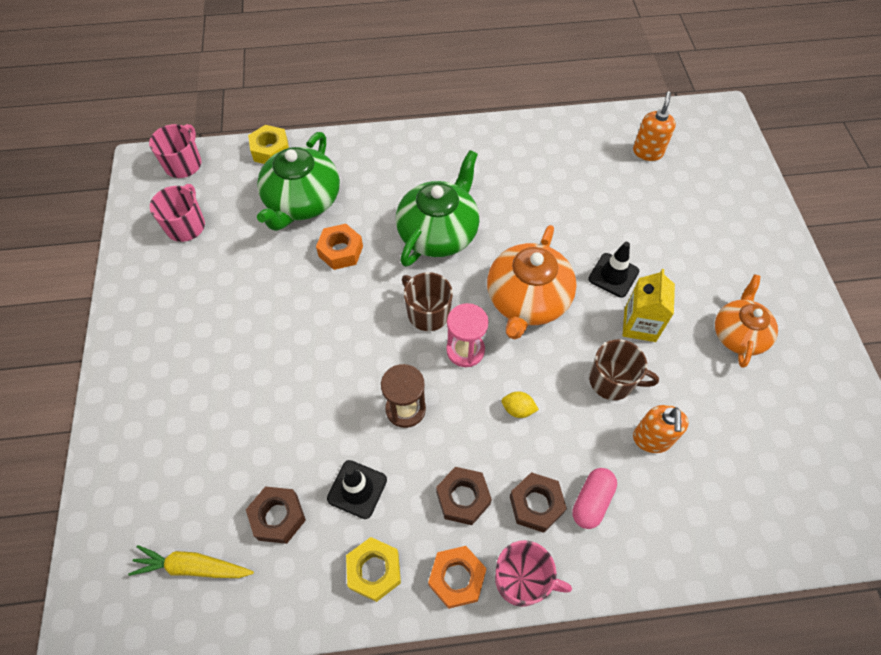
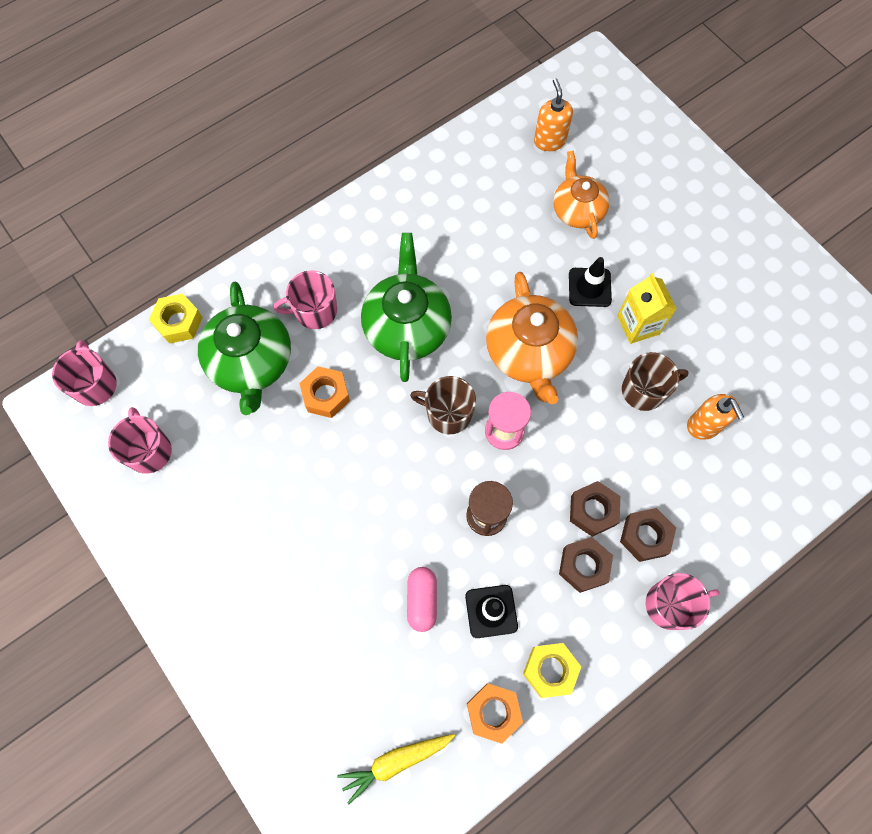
camera: 30 degrees left, 10 degrees up
(278, 517) = (439, 675): brown nut -> brown nut (593, 510)
(374, 188) = (314, 311): none -> pink mug
(456, 578) = (619, 635): orange nut -> orange nut (493, 712)
(518, 409) = (582, 461): yellow lemon -> none
(591, 501) = (687, 507): pink capsule -> pink capsule (422, 600)
(738, 334) = (722, 289): orange teapot -> orange teapot (577, 210)

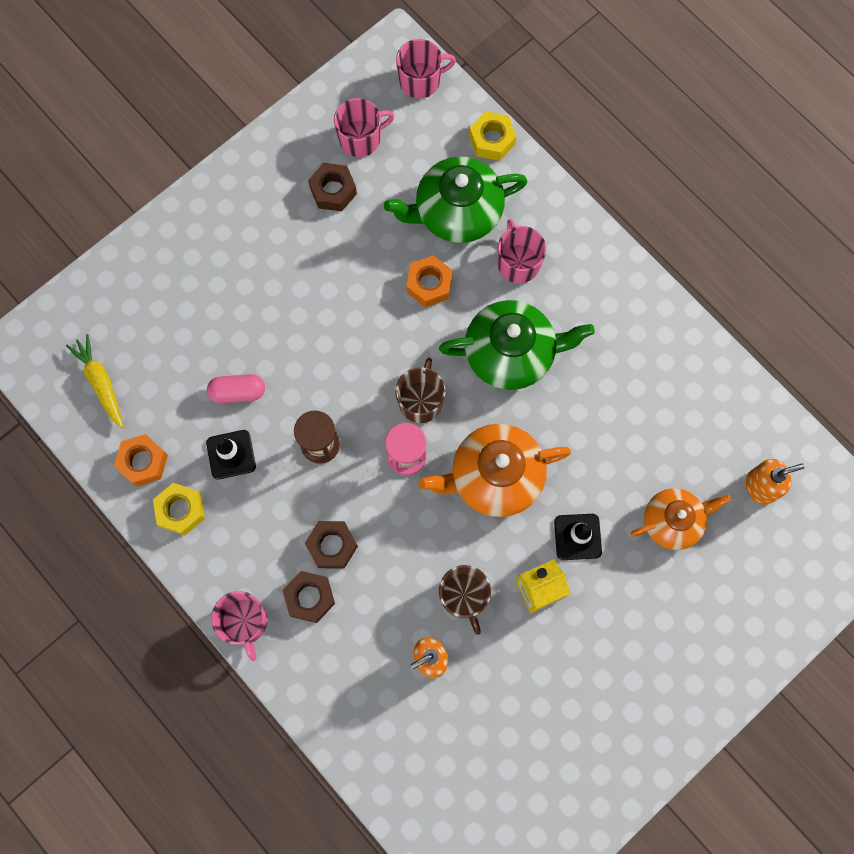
camera: 85 degrees right, 5 degrees up
(584, 566) = (277, 538): brown nut -> brown nut (333, 191)

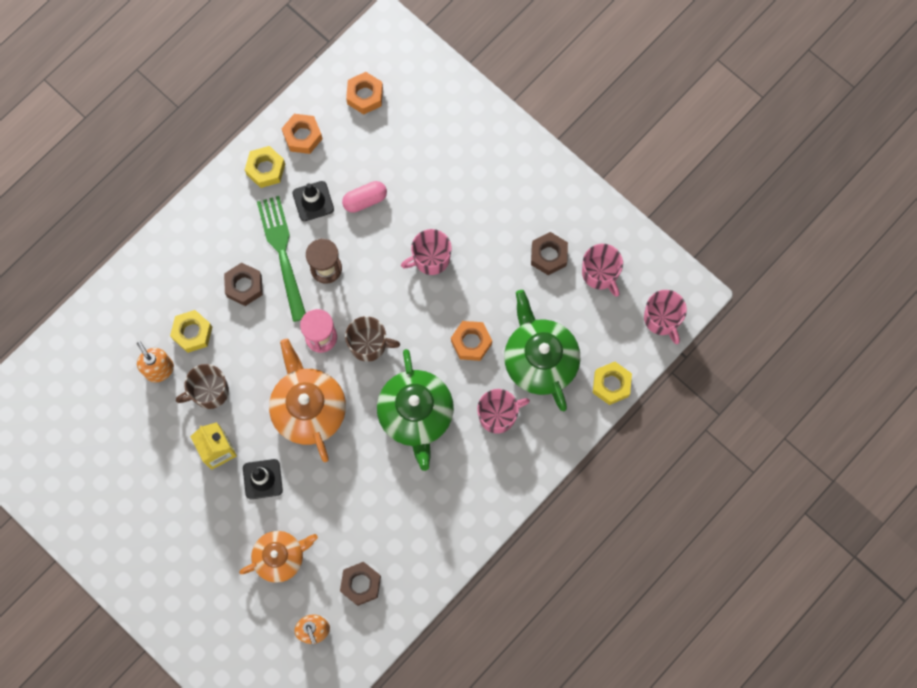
camera: 85 degrees right, 0 degrees up
(101, 382) = (365, 96): yellow carrot -> orange nut
(238, 392) = (365, 200): pink capsule -> pink capsule turned 75 degrees clockwise
(245, 622) = (181, 227): pink mug -> pink mug (430, 258)
(295, 496) = (282, 253): none -> green fork
(309, 597) = (202, 273): brown nut -> brown nut (361, 584)
(386, 614) = (192, 333): none -> yellow nut
(673, 521) = (280, 557): orange teapot -> orange teapot turned 90 degrees counterclockwise

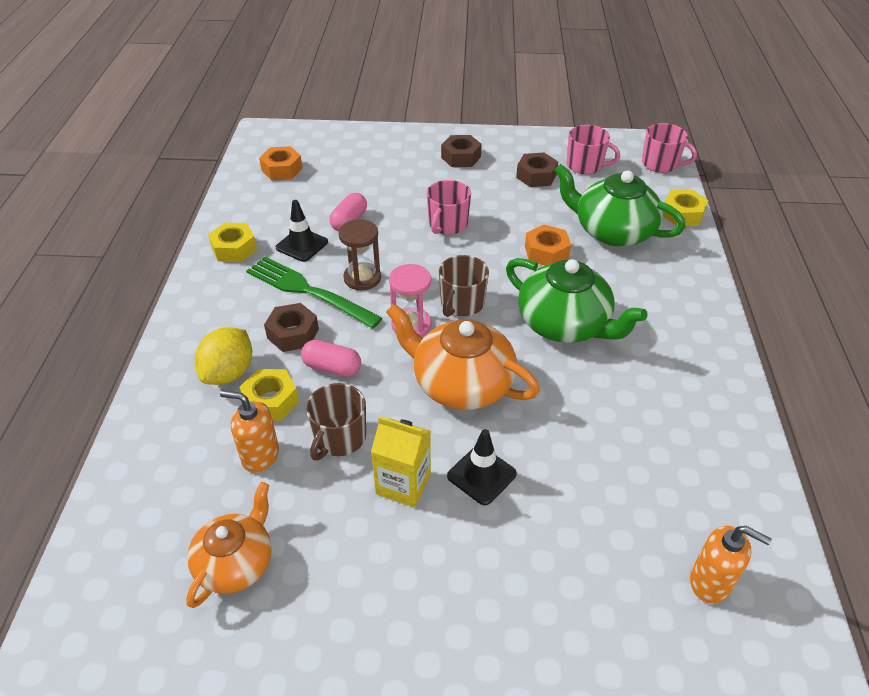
camera: 40 degrees left, 30 degrees down
(184, 290) = (229, 373): none -> yellow lemon
(245, 334) = (332, 368): none -> pink capsule
(280, 557) = (585, 535): orange teapot -> orange teapot (236, 562)
(302, 136) = (249, 214): orange nut -> none
(361, 584) = (694, 494): brown nut -> brown nut (461, 157)
(369, 344) = (462, 303): brown mug -> brown mug turned 150 degrees clockwise
(498, 415) = (630, 281): pink mug -> none

